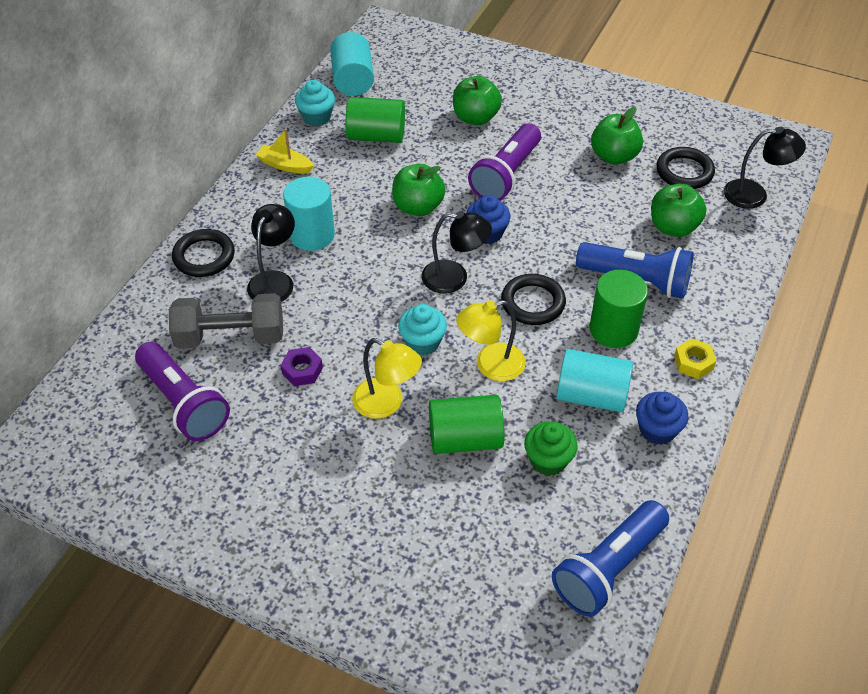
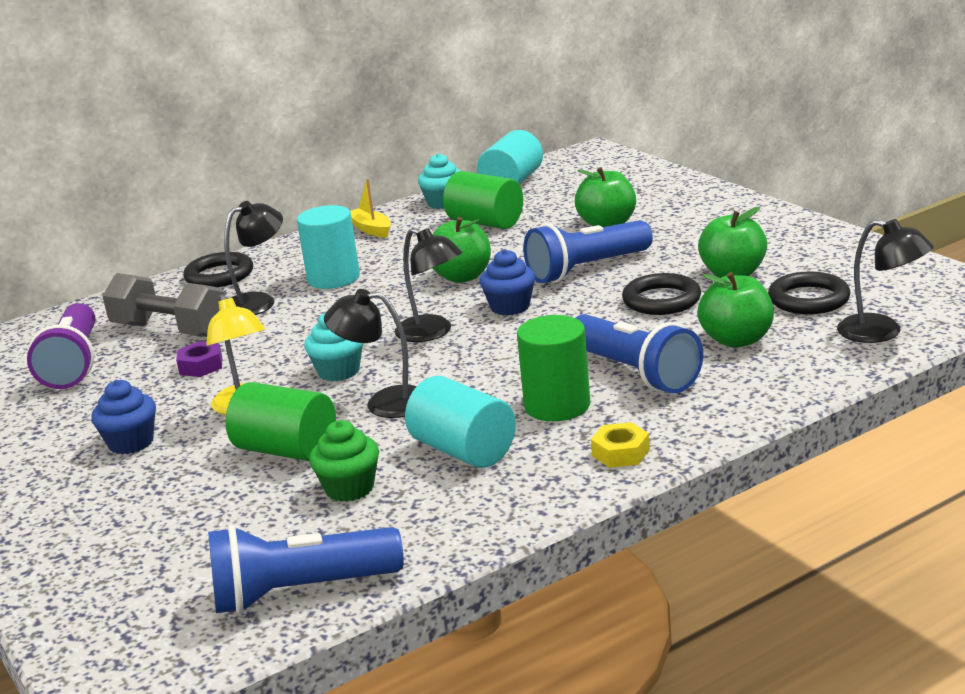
camera: 35 degrees right, 25 degrees down
(490, 365) = (384, 403): yellow lamp -> black lamp
(506, 175) = (587, 269): purple flashlight -> blue flashlight
(533, 303) = (492, 366): black ring -> black ring (661, 300)
(657, 430) = (504, 496): blue cupcake -> blue cupcake (131, 443)

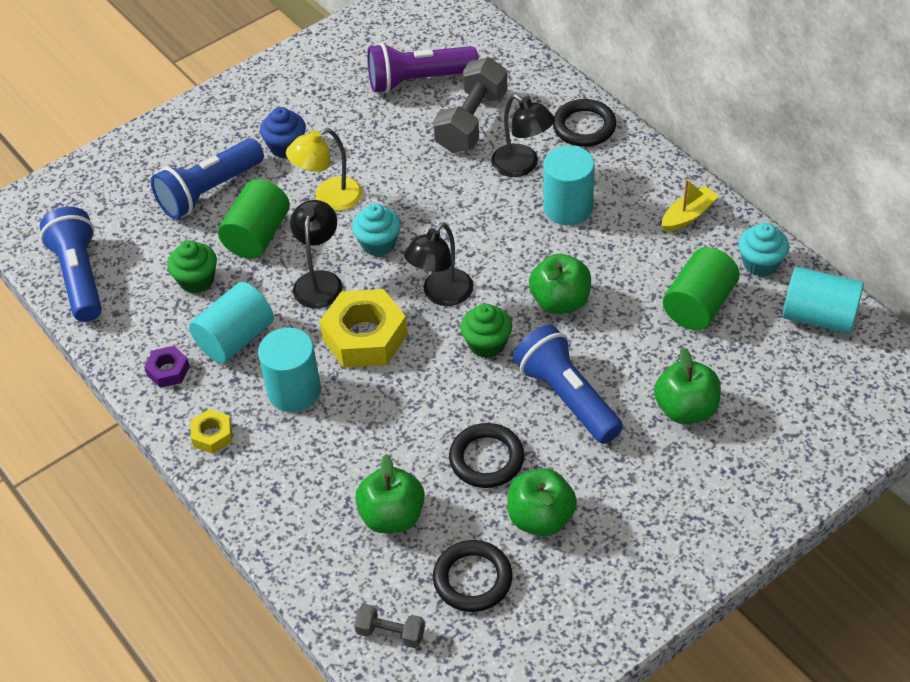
camera: 85 degrees right, 25 degrees up
(201, 366) = (402, 156): purple nut -> purple nut (168, 371)
(482, 370) = (365, 337): none -> yellow nut
(510, 307) = (487, 344): blue cupcake -> green cupcake
(557, 405) = (294, 391): green cylinder -> turquoise cylinder
(635, 373) = (341, 441): blue flashlight -> blue flashlight (209, 191)
(882, 332) = (390, 633): black lamp -> grey dumbbell

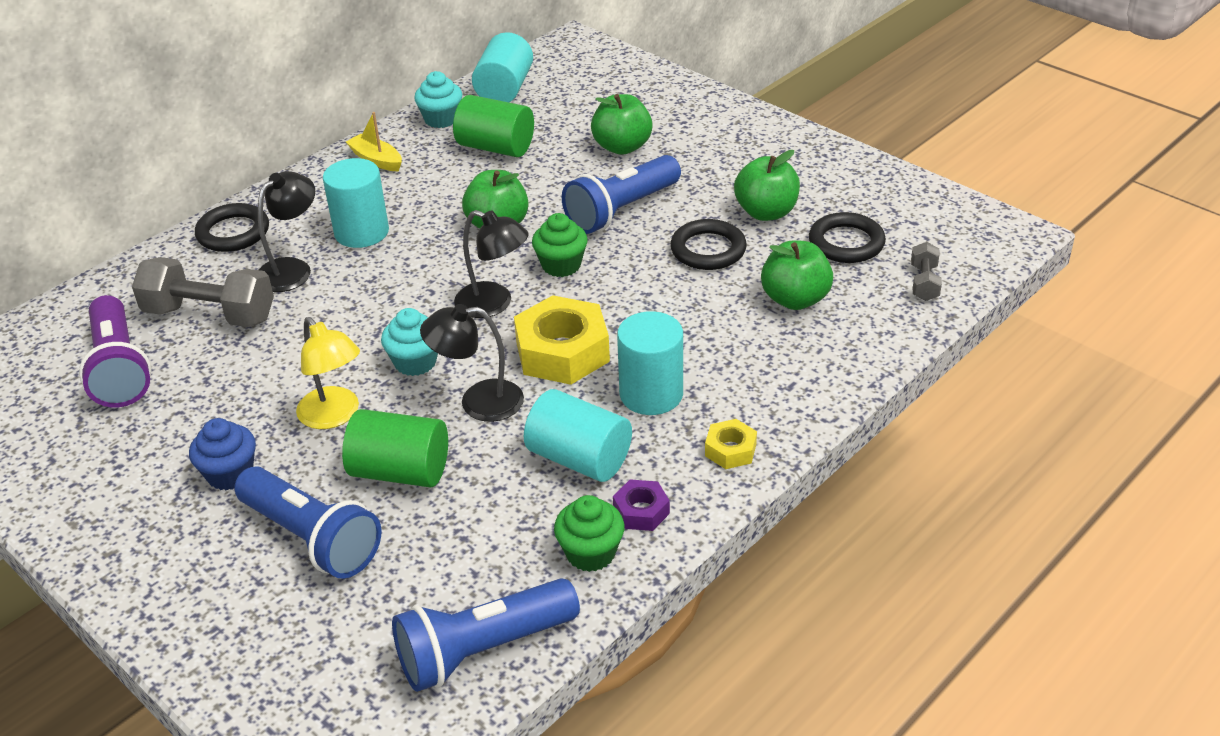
camera: 100 degrees left, 10 degrees down
(196, 280) = (483, 516): green cupcake -> green cupcake (590, 553)

